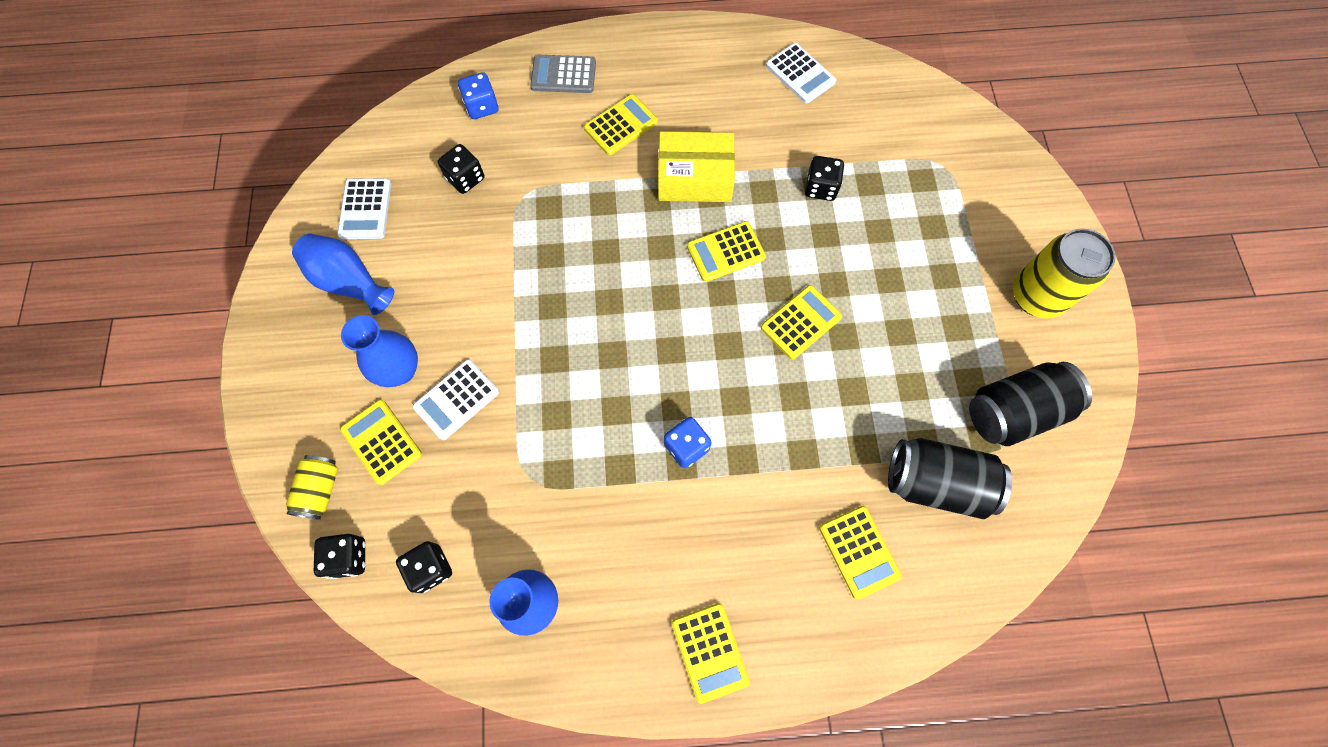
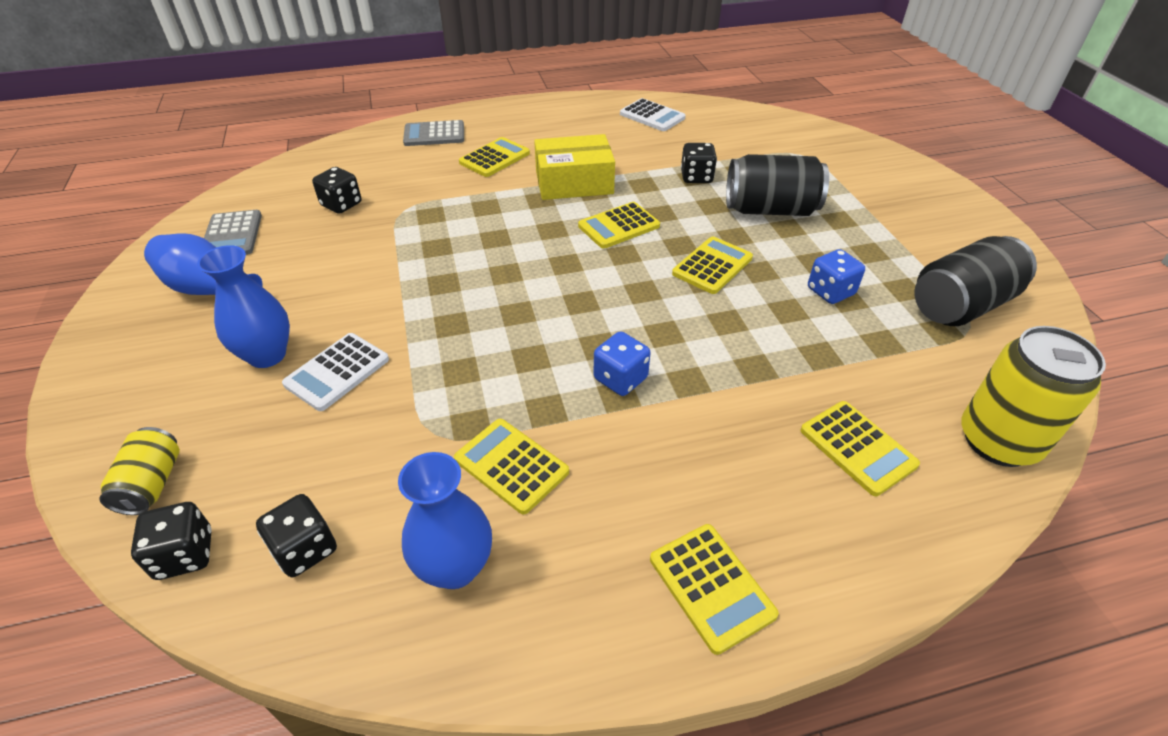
camera: 10 degrees left, 25 degrees down
(365, 209) = (232, 235): white calculator -> grey calculator
(381, 442) = (240, 423): yellow calculator -> yellow calculator (511, 465)
(482, 107) = (356, 159): blue dice -> blue dice (830, 292)
(936, 483) = (913, 373): black can -> black can (770, 210)
(1036, 296) = (932, 223): yellow can -> yellow can (998, 441)

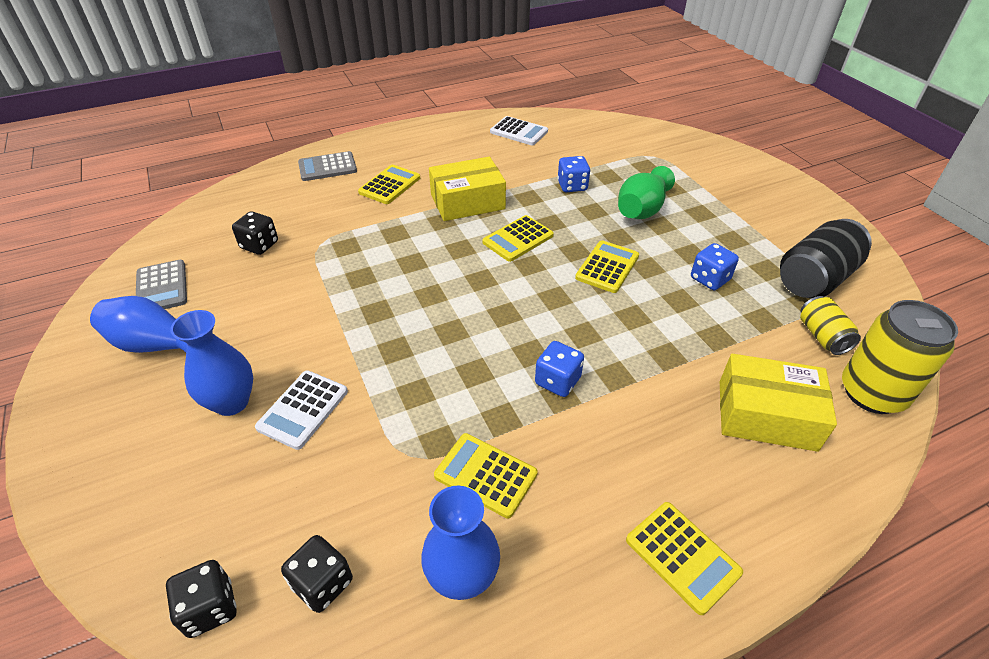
camera: 10 degrees left, 0 degrees up
(152, 484) = (157, 545): yellow can -> yellow can (822, 336)
(696, 177) = (572, 186): black dice -> blue dice
(770, 210) = (641, 210): black can -> green vase
(857, 448) = (766, 415): yellow calculator -> yellow box

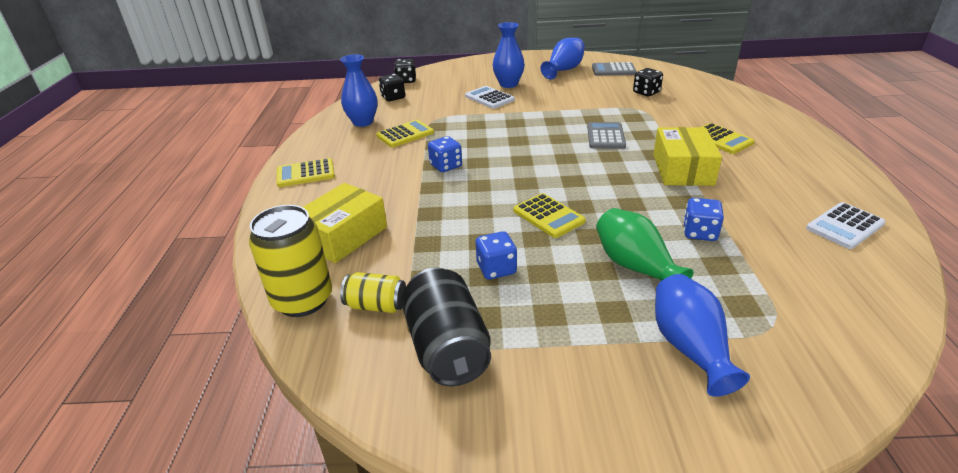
camera: 115 degrees right, 10 degrees down
(327, 167) = (757, 118): grey calculator -> grey calculator (605, 136)
(518, 239) = (612, 182): yellow calculator -> none
(704, 181) = (690, 348): none -> blue vase

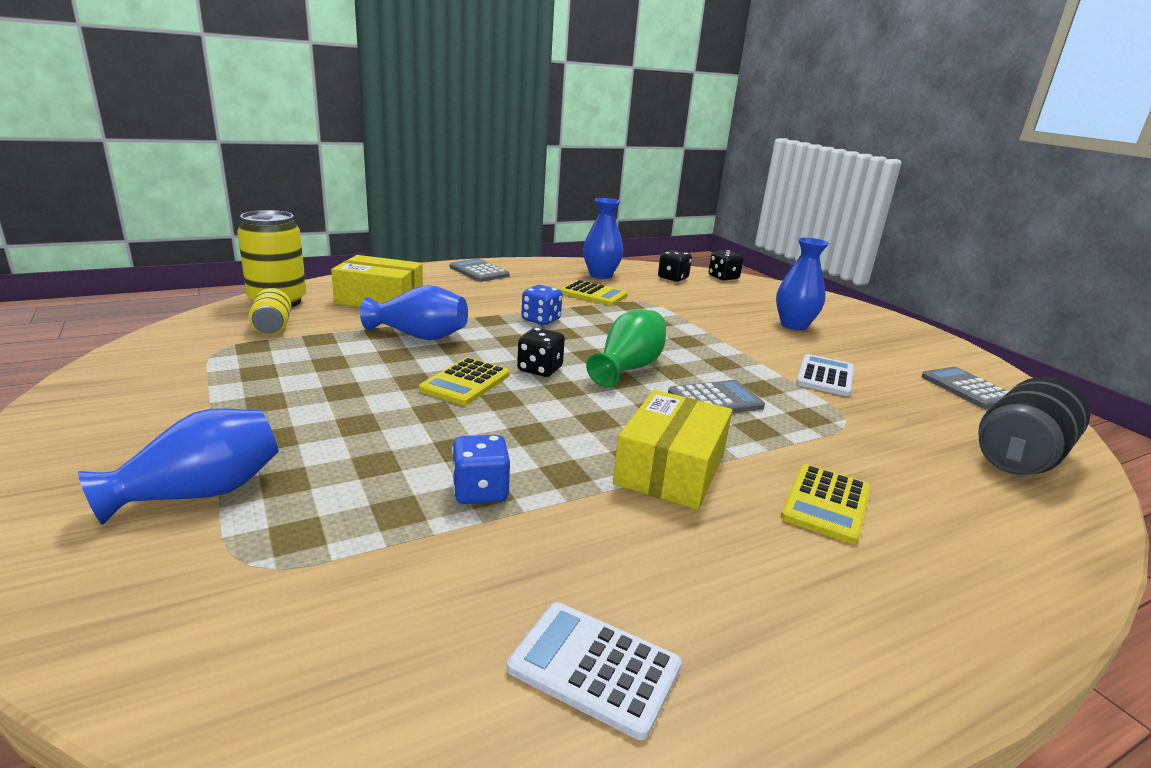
camera: 60 degrees right, 10 degrees down
(305, 173) = (479, 271): yellow calculator -> grey calculator
(447, 347) = (210, 361): black can -> black can (1019, 456)
(489, 98) = (736, 320): white calculator -> white calculator (825, 376)
(496, 269) = (344, 367): blue dice -> none
(564, 70) = (900, 353): blue vase -> blue vase (419, 336)
(635, 266) = (372, 445): green vase -> green vase (628, 368)
(646, 92) = (921, 422): black dice -> black dice (540, 369)
(682, 169) = (670, 469): yellow box -> yellow box turned 45 degrees counterclockwise

